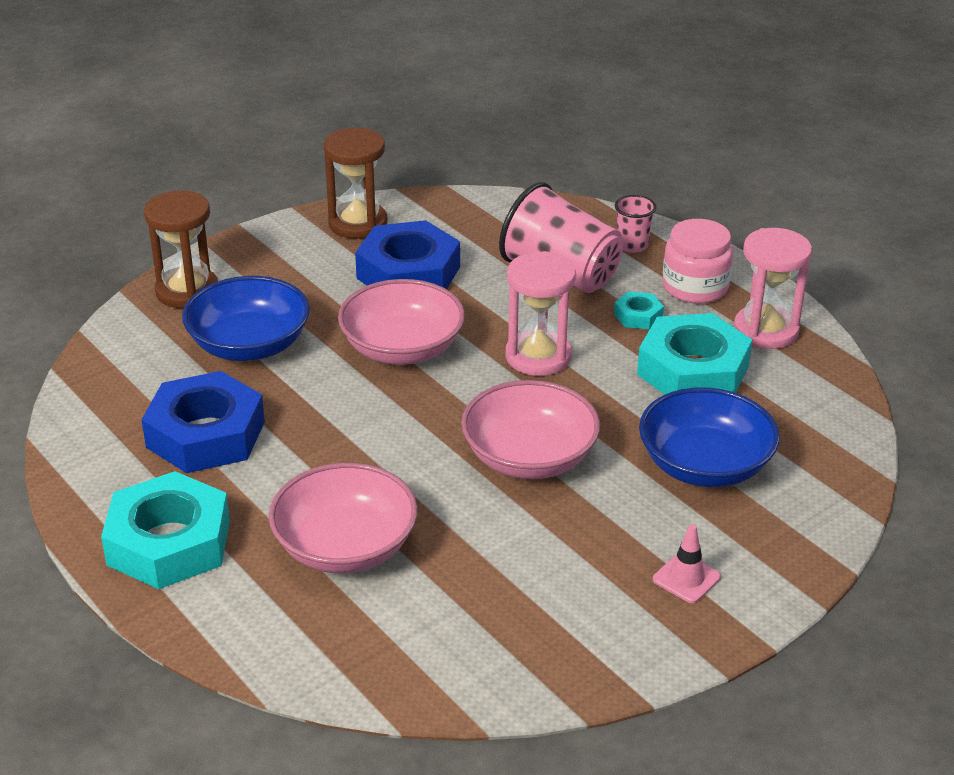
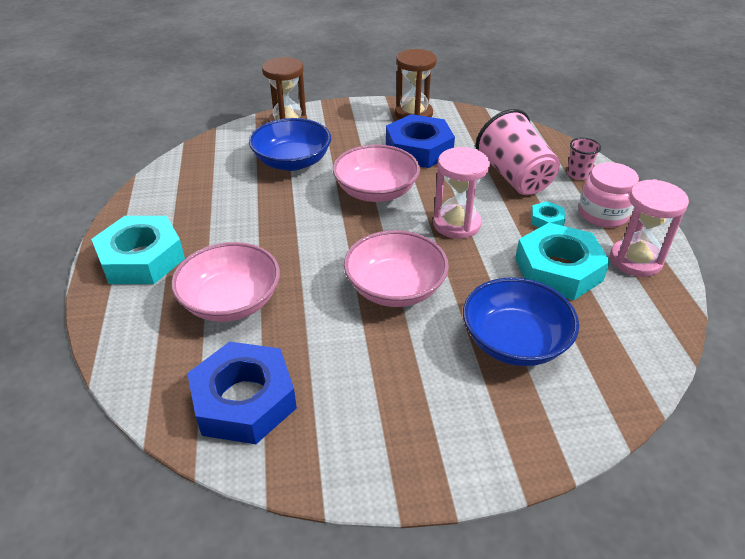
camera: 30 degrees right, 5 degrees up
(205, 434) = (221, 203): blue nut -> blue nut (244, 400)
(686, 578) = (433, 424): pink traffic cone -> none

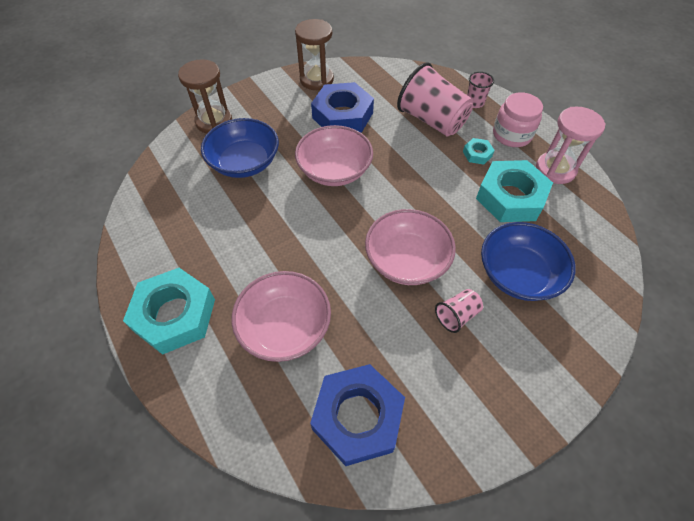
camera: 25 degrees left, 15 degrees up
(414, 354) = (456, 315): none -> pink cup
(456, 224) = (415, 181): pink hourglass -> none

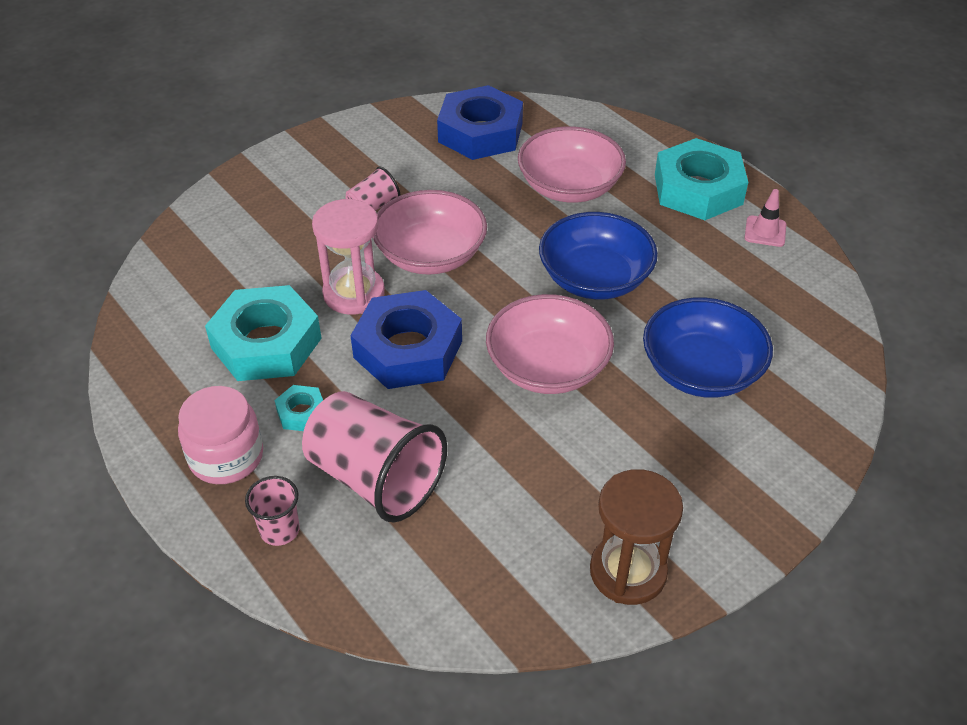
camera: 175 degrees right, 10 degrees down
(145, 264) = (765, 231): none -> pink traffic cone
(214, 121) = (796, 446): brown hourglass -> none
(342, 115) = (552, 478): blue nut -> blue nut (408, 349)
(518, 274) = (287, 249): blue bowl -> blue bowl (595, 278)
(555, 169) = (174, 393): pink hourglass -> pink hourglass (354, 293)

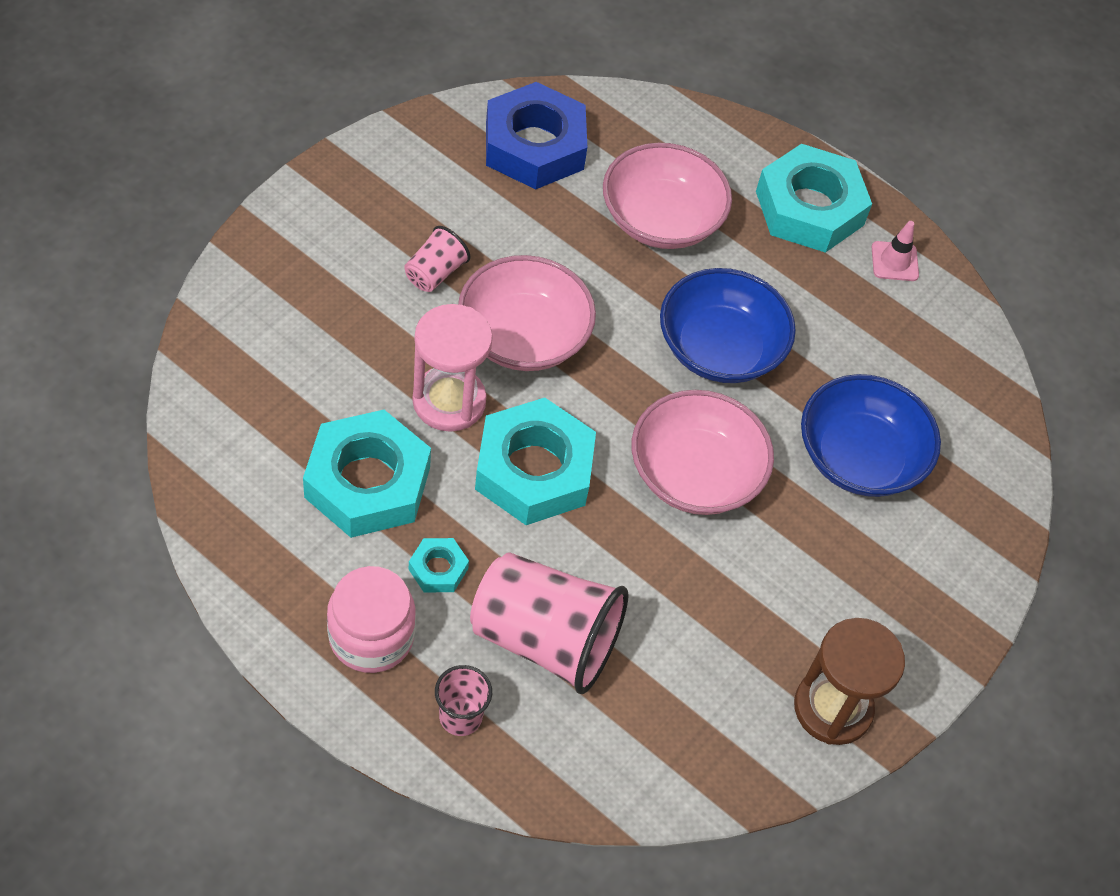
camera: 20 degrees left, 10 degrees up
(408, 349) = (533, 470): blue nut -> turquoise nut

